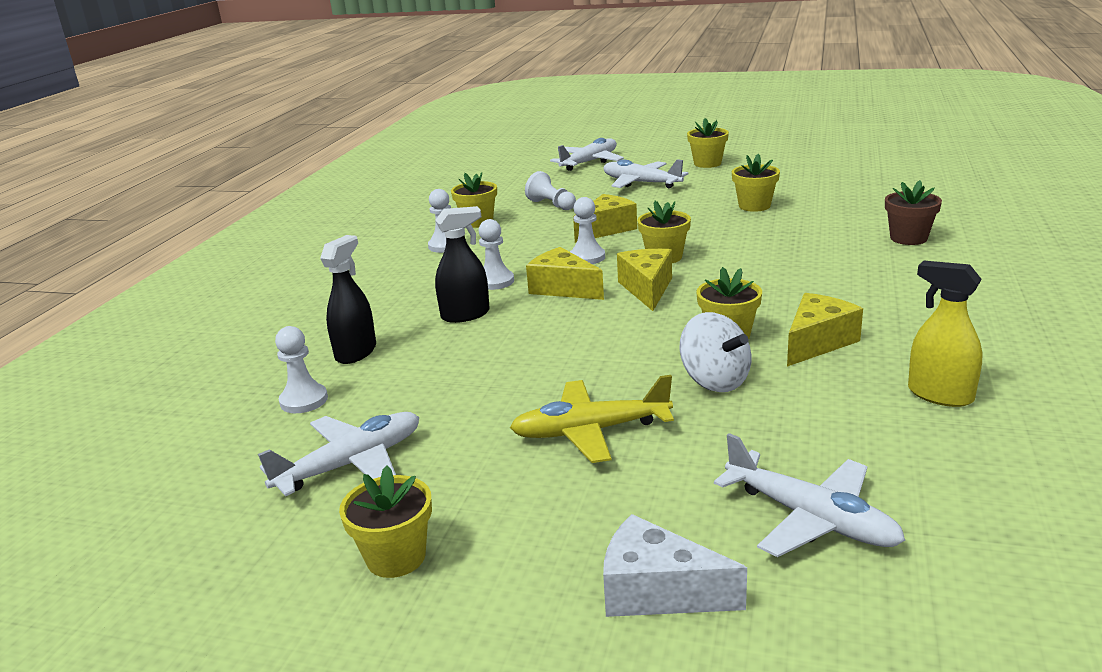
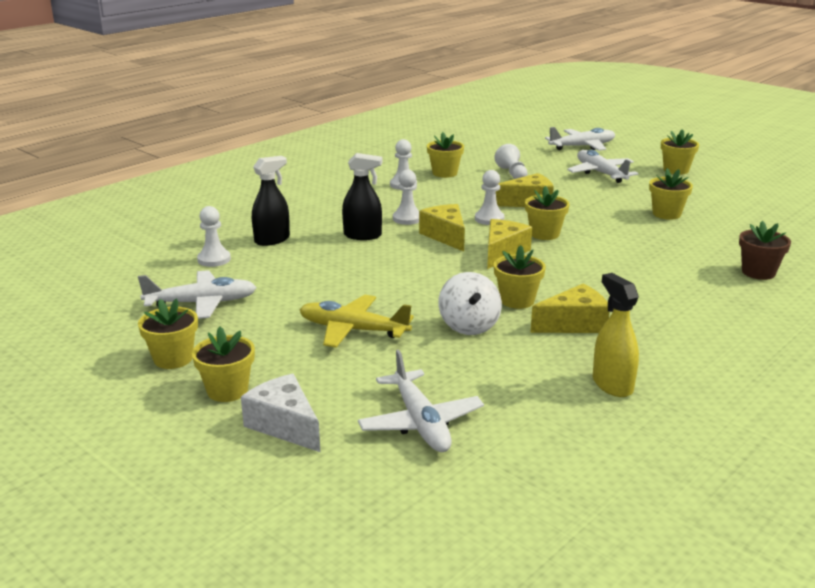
camera: 25 degrees right, 0 degrees up
(525, 573) = (227, 390): none -> yellow flower pot

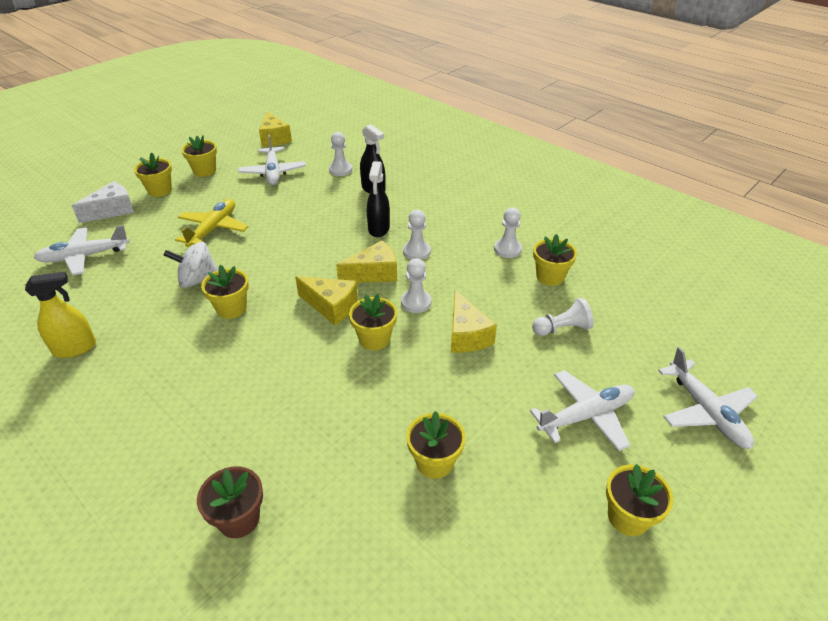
camera: 90 degrees right, 15 degrees up
(574, 324) = (177, 338): yellow cheese -> yellow cheese (274, 138)

